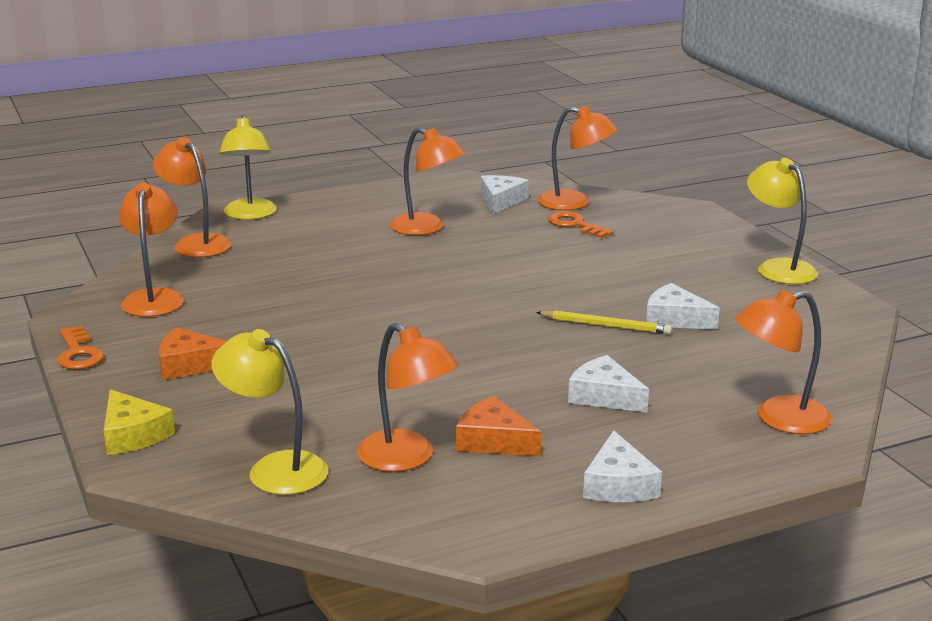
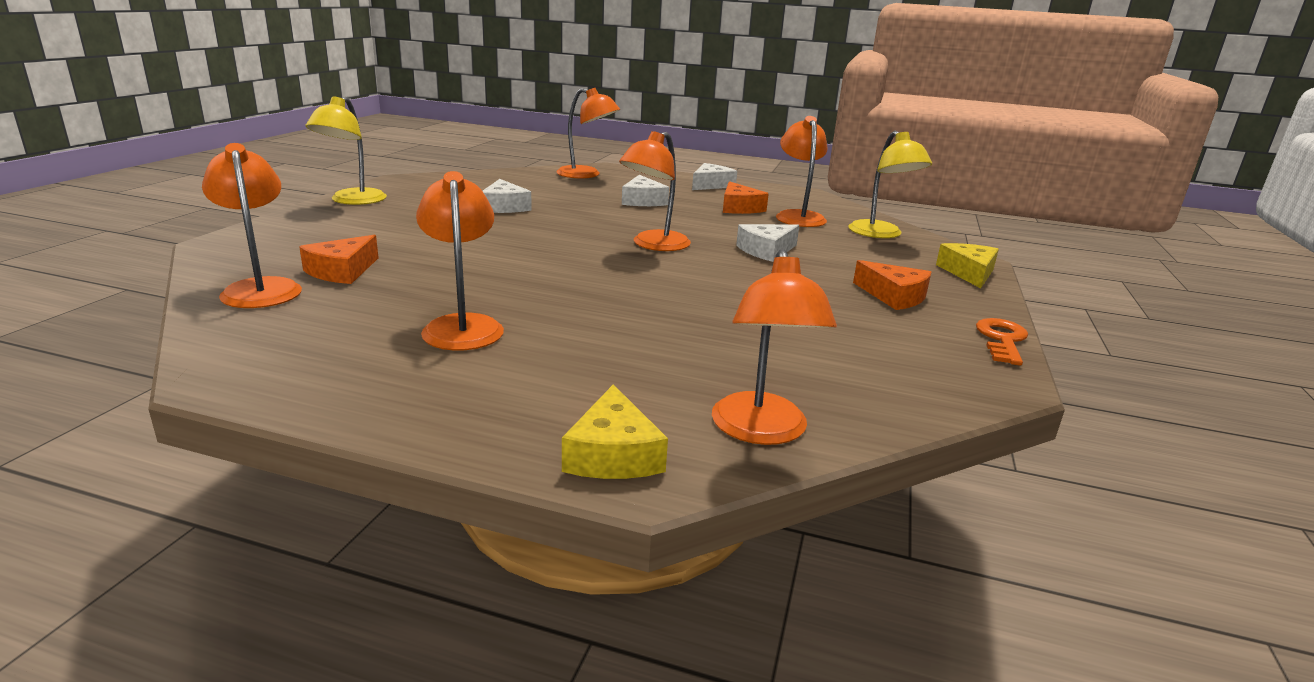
camera: 140 degrees left, 0 degrees up
(154, 298) = (886, 368): orange lamp -> orange lamp (654, 245)
(250, 215) = (613, 454): yellow lamp -> yellow cheese
(501, 201) = (302, 322): white cheese -> white cheese (766, 250)
(575, 225) = (342, 271): orange key -> orange cheese
(605, 325) = (552, 218): yellow pencil -> none

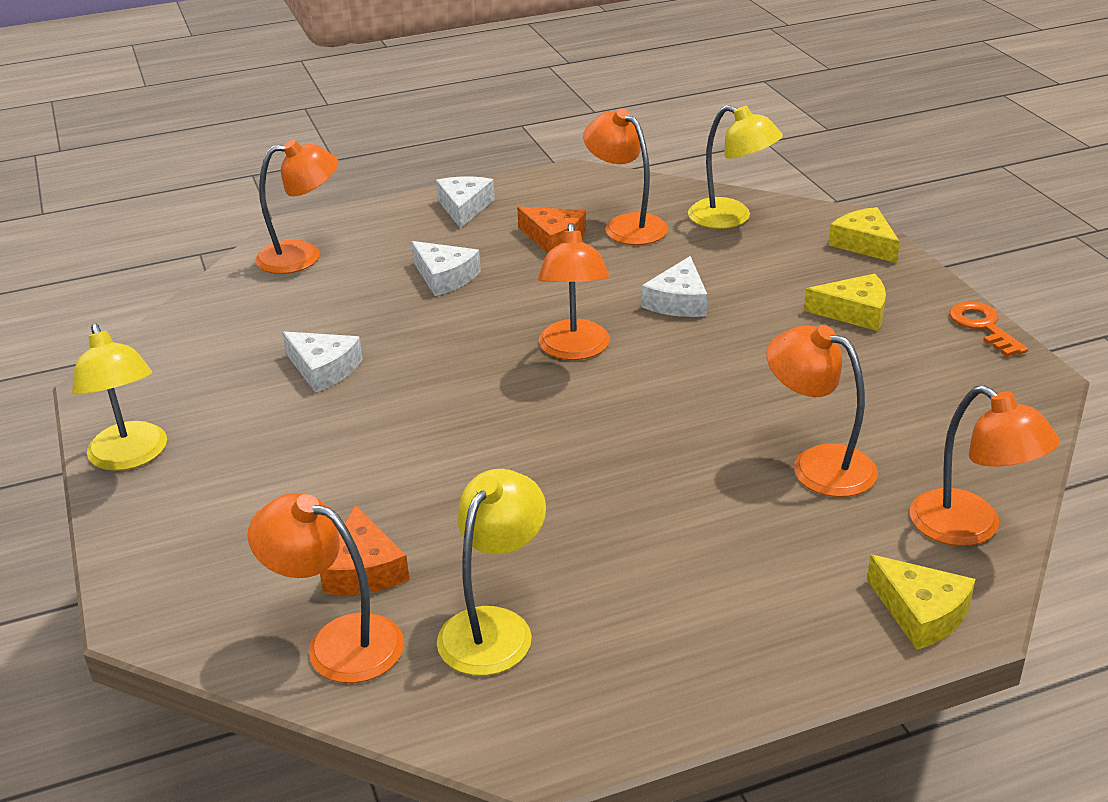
camera: 35 degrees left, 10 degrees up
(340, 319) = (494, 627): none -> yellow lamp
(462, 326) = (608, 564): orange lamp -> orange lamp (818, 464)
(894, 296) = (854, 312): orange cheese -> yellow cheese

